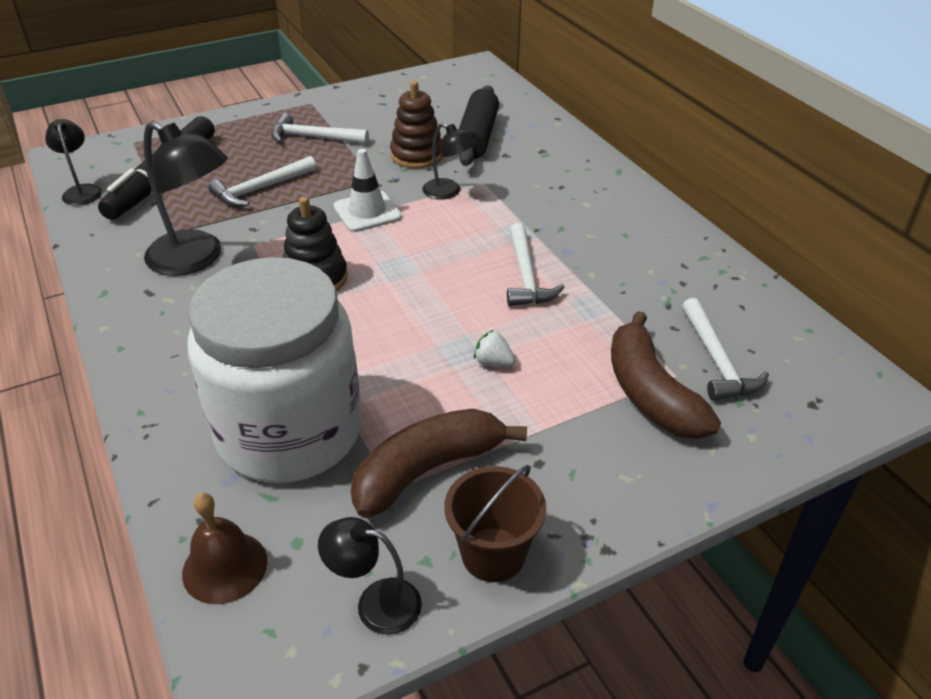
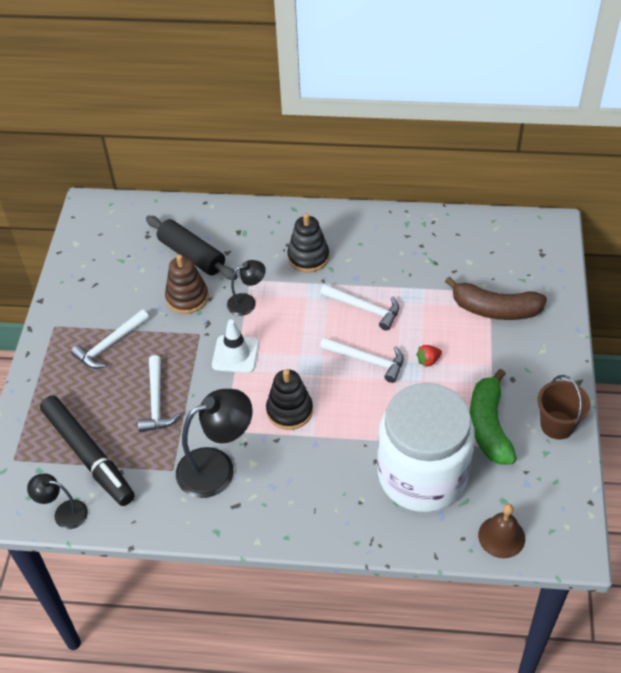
camera: 55 degrees left, 10 degrees up
(375, 603) = (559, 483): black lamp -> none
(428, 470) = (489, 426): brown banana -> green banana
(493, 362) = (428, 361): white strawberry -> red strawberry
(559, 206) = (308, 257): none -> black stacking toy
(717, 361) = (490, 270): white hammer -> white hammer (368, 361)

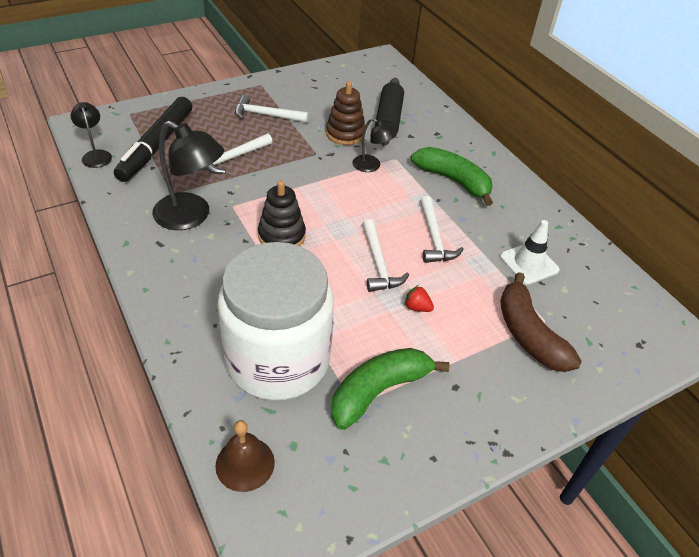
camera: 50 degrees right, 5 degrees down
(235, 354) = (313, 181): white traffic cone -> white traffic cone (529, 263)
(308, 257) = (453, 181): black stacking toy -> green banana
(557, 425) = (430, 456): brown bucket -> none

